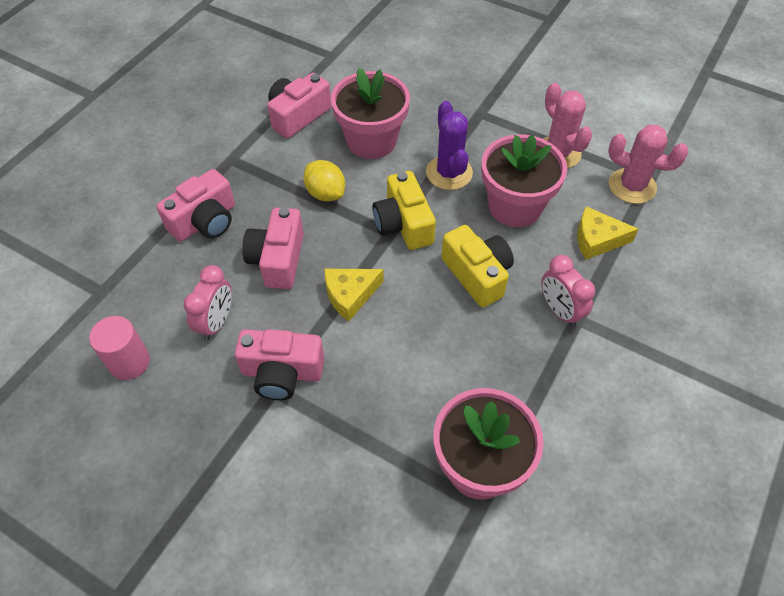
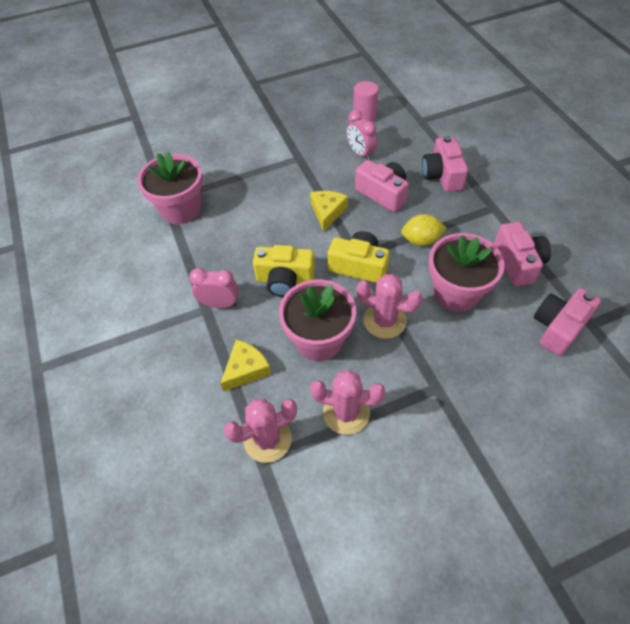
camera: 130 degrees right, 0 degrees up
(282, 373) = (305, 164): pink camera -> pink camera (558, 327)
(449, 173) = (384, 320): purple cactus -> pink cactus

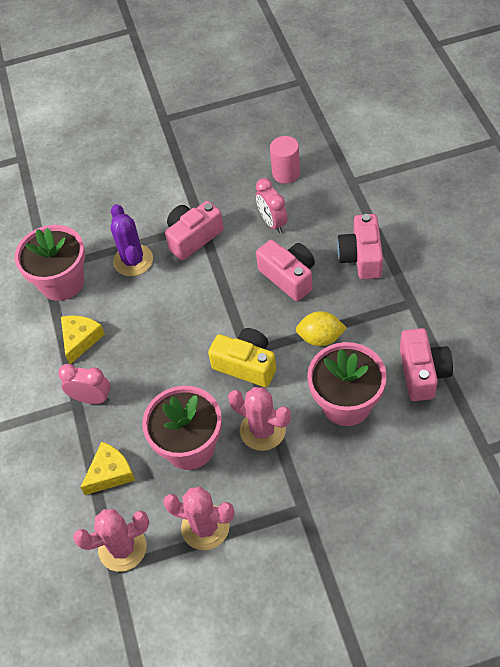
camera: 10 degrees right, 0 degrees up
(243, 188) = (133, 260): none -> purple cactus
(285, 279) = (164, 375): yellow camera -> none
(327, 212) = (222, 297): yellow cheese -> yellow cheese (80, 339)
(558, 327) = (448, 452): pink camera -> pink camera (193, 237)

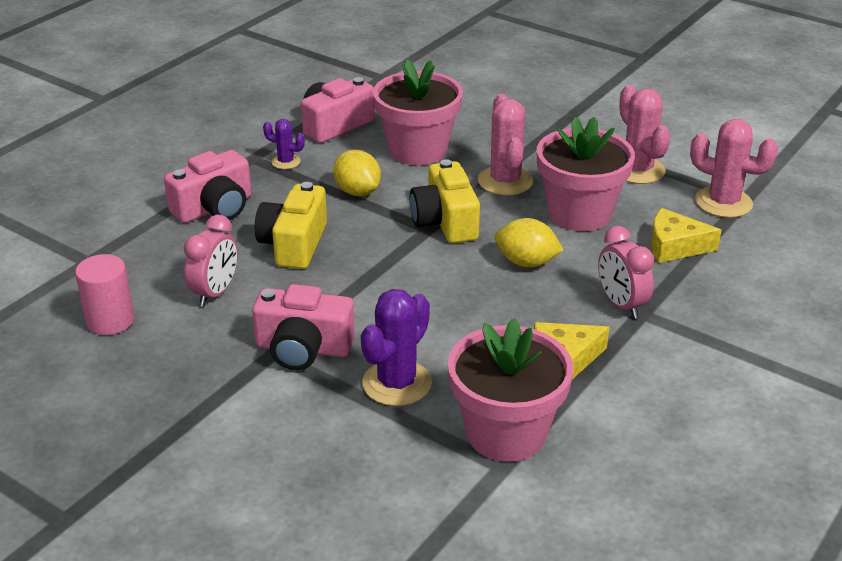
camera: 135 degrees left, 20 degrees down
(169, 379) = (526, 262): none -> yellow lemon
(289, 277) = (294, 244): pink camera -> yellow camera
(391, 318) = (286, 162): none -> purple cactus

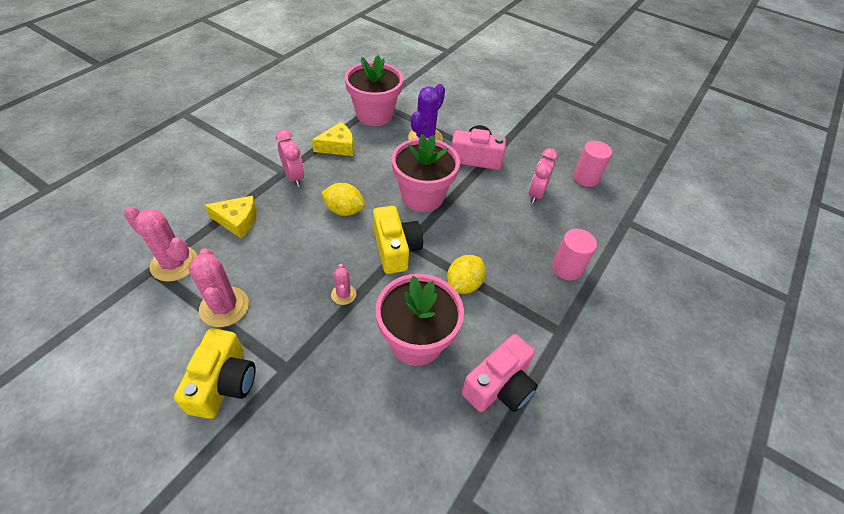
camera: 175 degrees right, 15 degrees up
(214, 208) = (567, 268): pink camera -> pink cylinder
(286, 162) = (530, 325): purple cactus -> none
(294, 244) = (499, 231): yellow camera -> yellow camera (224, 383)
(357, 191) = (463, 284): yellow lemon -> yellow lemon turned 75 degrees clockwise
(505, 181) = (343, 294): pink cactus -> pink cactus, size x0.54
(579, 213) = (293, 255): pink flower pot -> pink flower pot (422, 196)

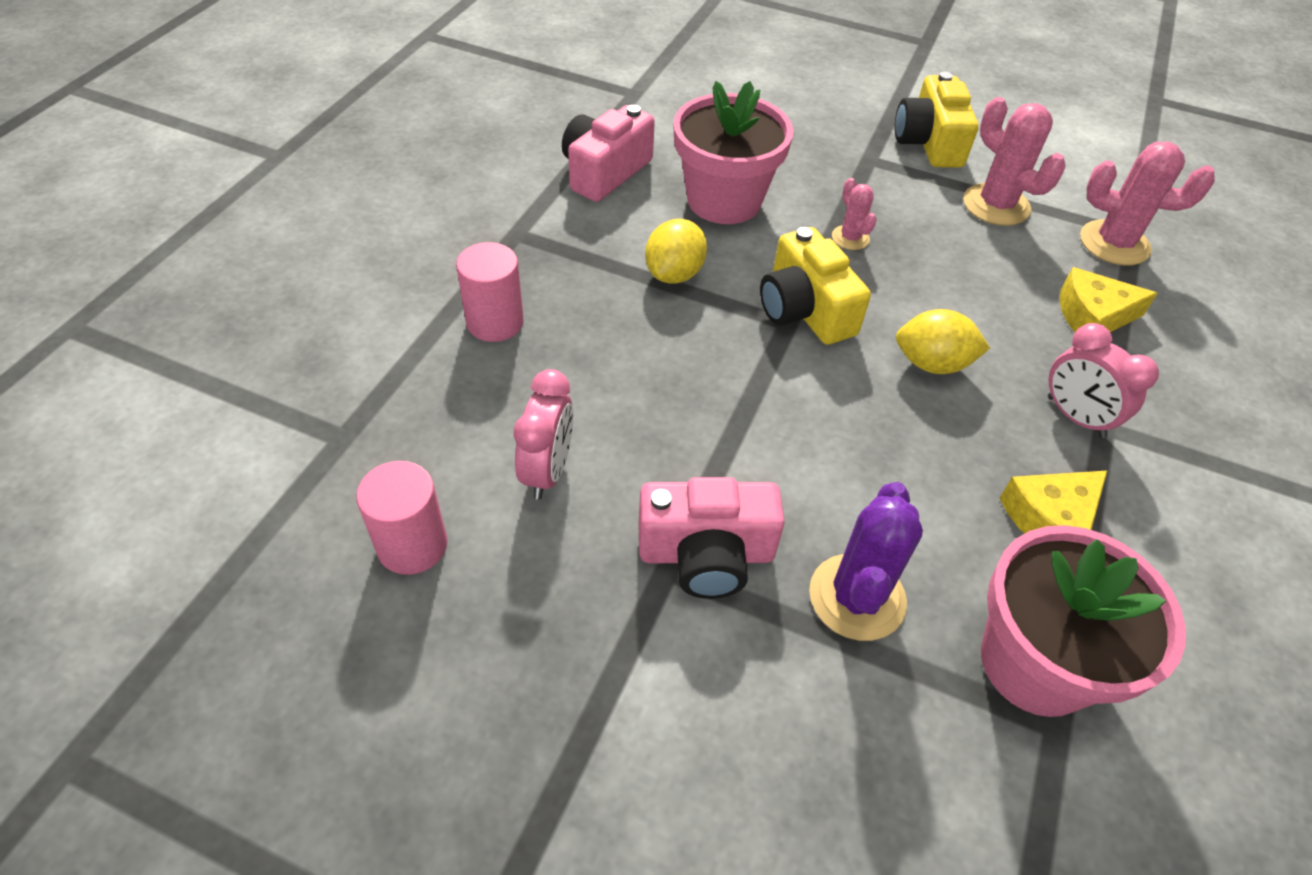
camera: 170 degrees right, 0 degrees up
(422, 196) = (798, 419): pink flower pot -> none

